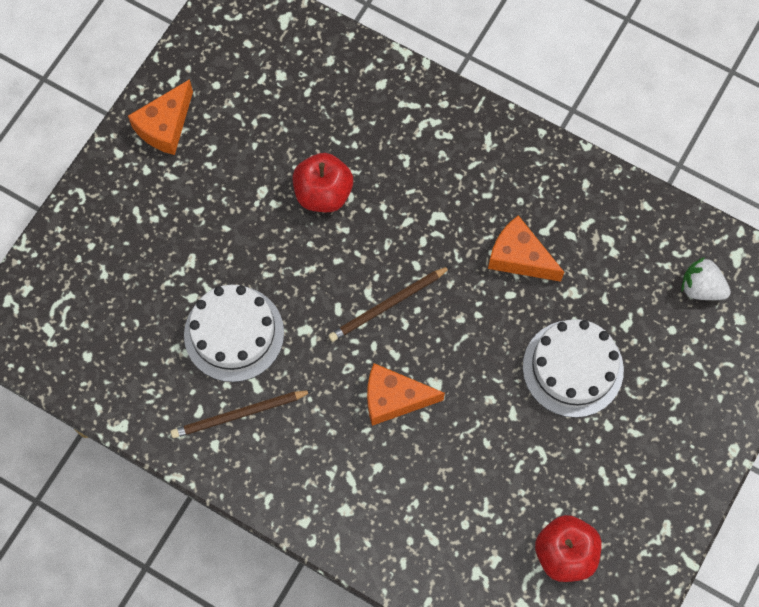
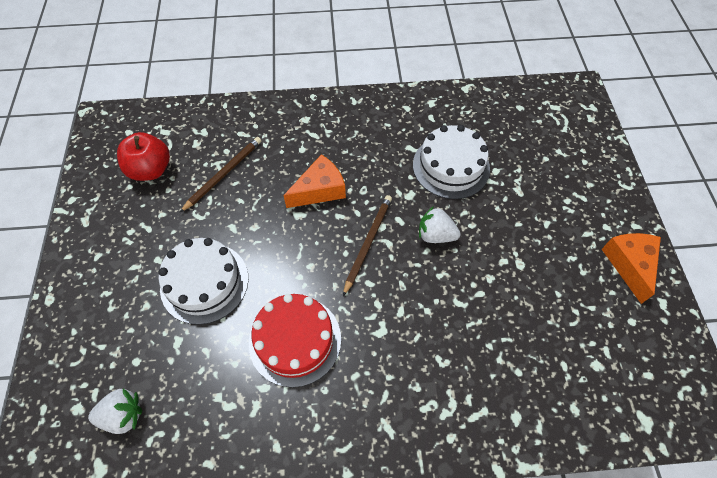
camera: 145 degrees right, 10 degrees down
(239, 414) = (407, 128): brown pencil -> brown pencil (224, 174)
(316, 270) = (435, 235): none -> white strawberry
(323, 193) = (478, 291): red apple -> none
(519, 257) = (295, 340): orange cheese -> red cake

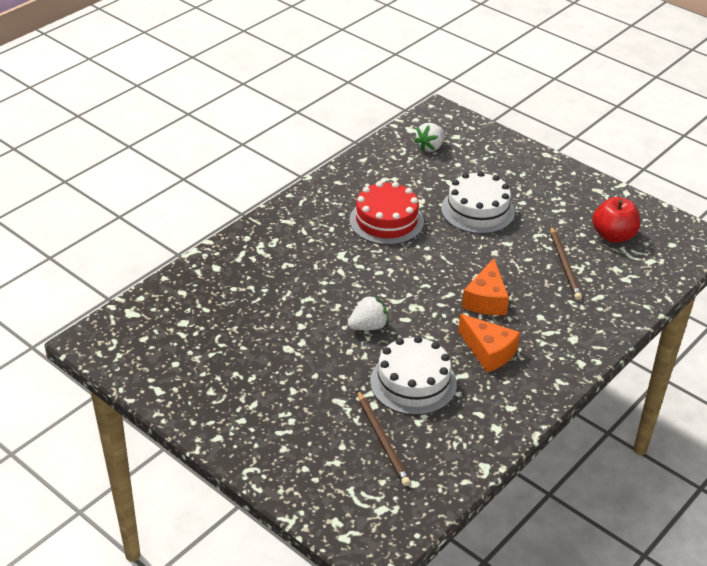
camera: 135 degrees right, 20 degrees down
(368, 243) = (408, 291): brown pencil -> brown pencil (382, 440)
(629, 264) = (202, 401): orange cheese -> orange cheese (488, 351)

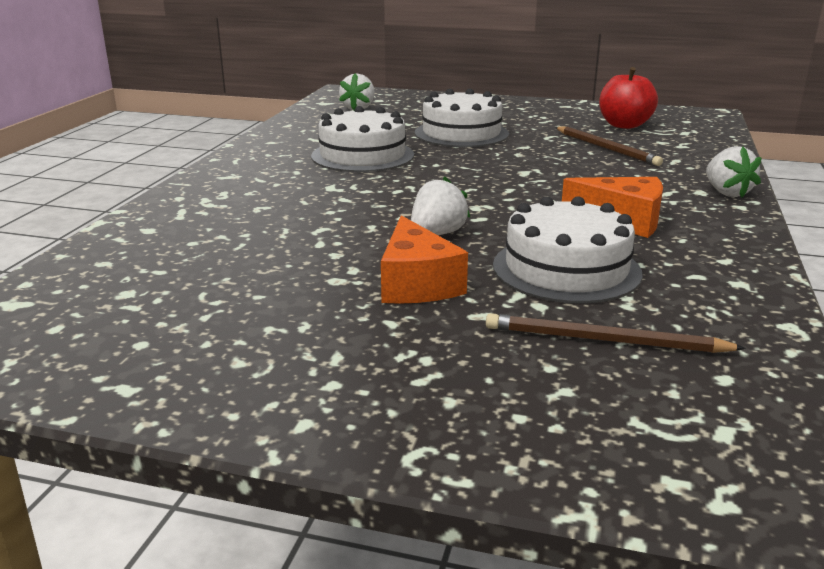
camera: 25 degrees left, 15 degrees down
(382, 440) = (604, 340): brown pencil -> brown pencil turned 150 degrees clockwise
(386, 221) = (362, 155): red cake -> white cake
(486, 299) = (558, 185): orange cheese -> orange cheese (416, 283)
(589, 346) = (726, 193): none -> white strawberry

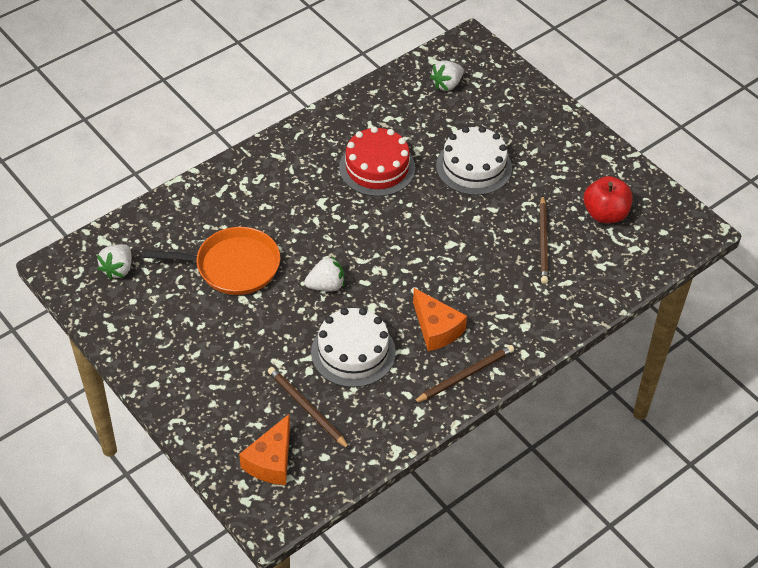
camera: 35 degrees right, 25 degrees up
(279, 259) = (232, 266): none -> orange pan
(362, 155) = (377, 168): white cake -> red cake
(416, 283) = (274, 323): orange cheese -> orange cheese (271, 461)
(723, 239) = (465, 375): none -> brown pencil
(726, 193) = (538, 336): white strawberry -> white strawberry (118, 269)

